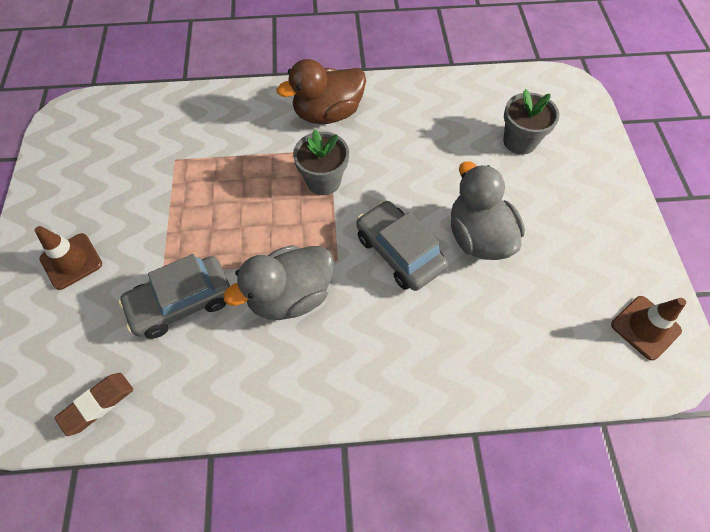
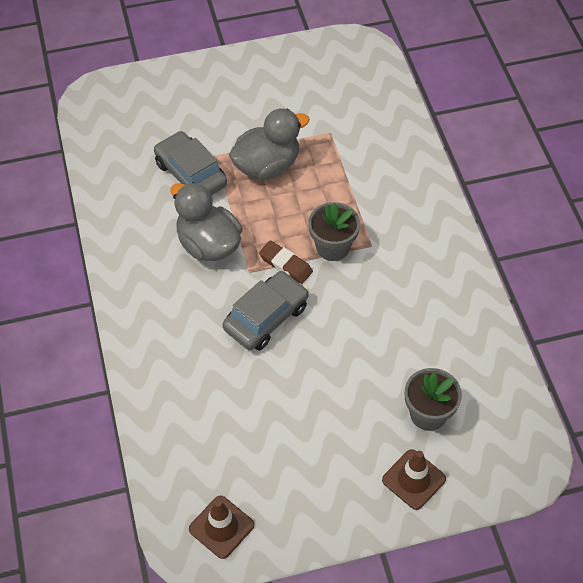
camera: 80 degrees right, 5 degrees down
(71, 261) = (215, 96): brown traffic cone -> brown traffic cone (413, 479)
(97, 404) = (104, 148): brown eraser -> brown eraser (285, 264)
(327, 113) = (418, 236): brown duck -> none
(478, 237) = (295, 381): grey duck -> grey duck (267, 166)

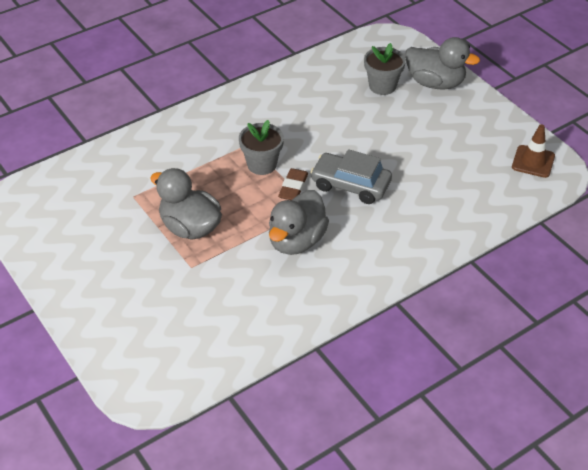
camera: 110 degrees left, 10 degrees down
(191, 174) = (222, 277): grey car -> none
(413, 479) = (435, 83): brown traffic cone -> grey duck

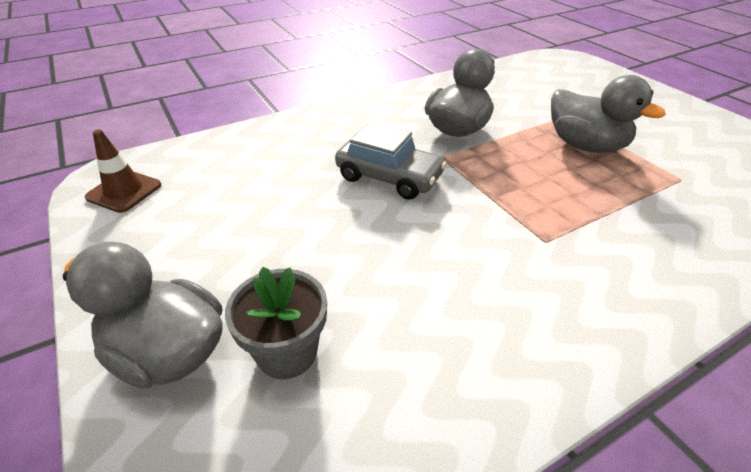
camera: 175 degrees left, 5 degrees down
(262, 164) = (517, 208): grey flower pot -> none
(293, 187) = (466, 178): brown eraser -> none

